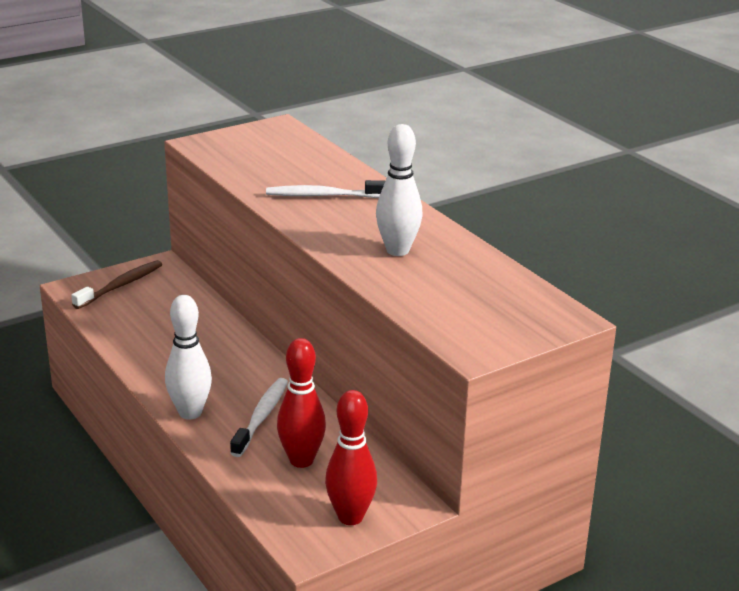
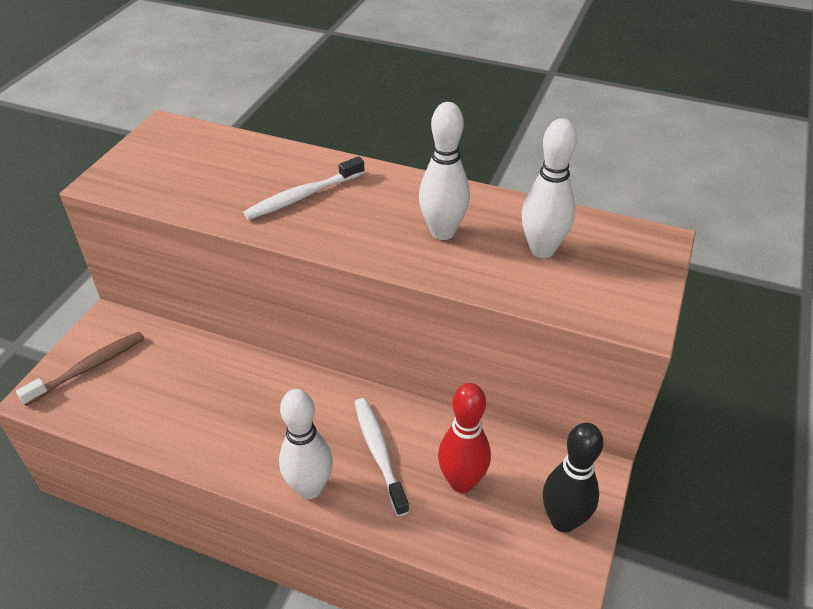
camera: 35 degrees left, 15 degrees up
(121, 285) = (89, 368): brown toothbrush -> brown toothbrush turned 45 degrees clockwise
(350, 517) = (563, 521): red bowling pin -> black bowling pin
(460, 287) = (542, 250): none -> white bowling pin

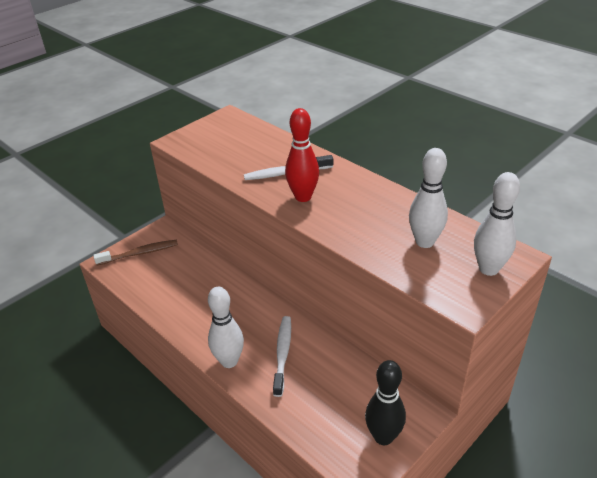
camera: 25 degrees right, 5 degrees down
(442, 232) = (363, 215): white bowling pin -> white bowling pin (488, 269)
(461, 482) = (327, 389): red bowling pin -> red bowling pin (303, 197)

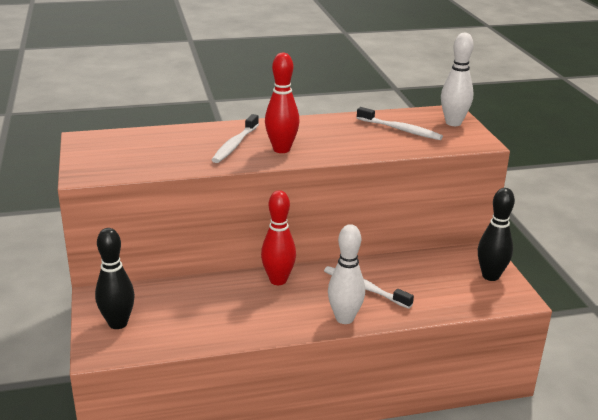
camera: 60 degrees left, 10 degrees down
(140, 253) = (118, 323): brown toothbrush -> black bowling pin
(250, 299) = (278, 280): none -> red bowling pin
(424, 242) = (400, 130): white bowling pin -> white toothbrush

